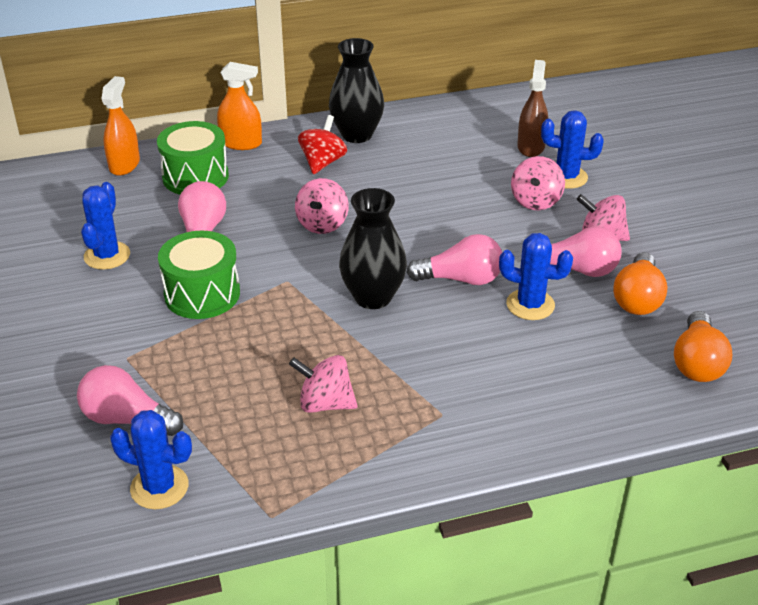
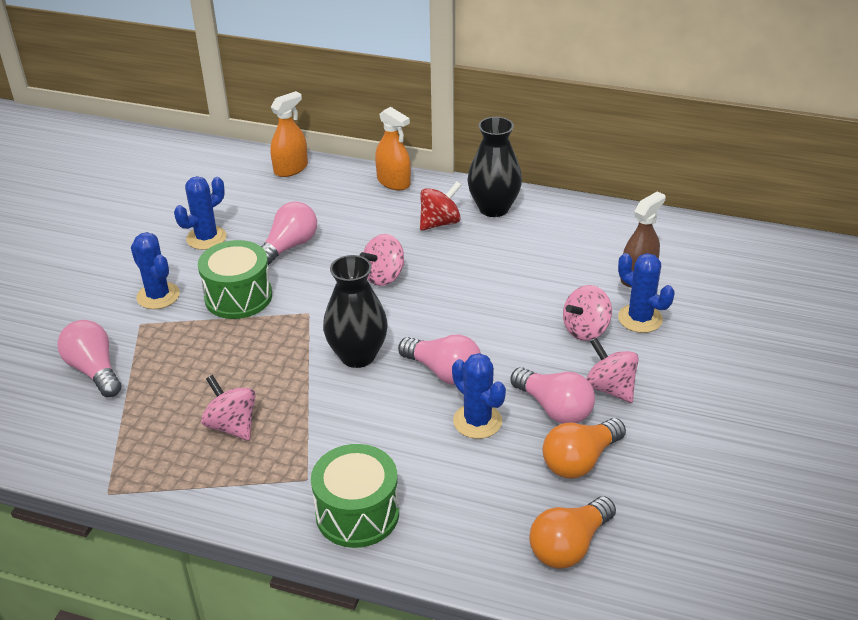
camera: 35 degrees right, 0 degrees up
(159, 487) = (63, 431): blue cactus -> blue cactus (158, 296)
(195, 177) = (331, 198): green drum -> green drum (357, 513)

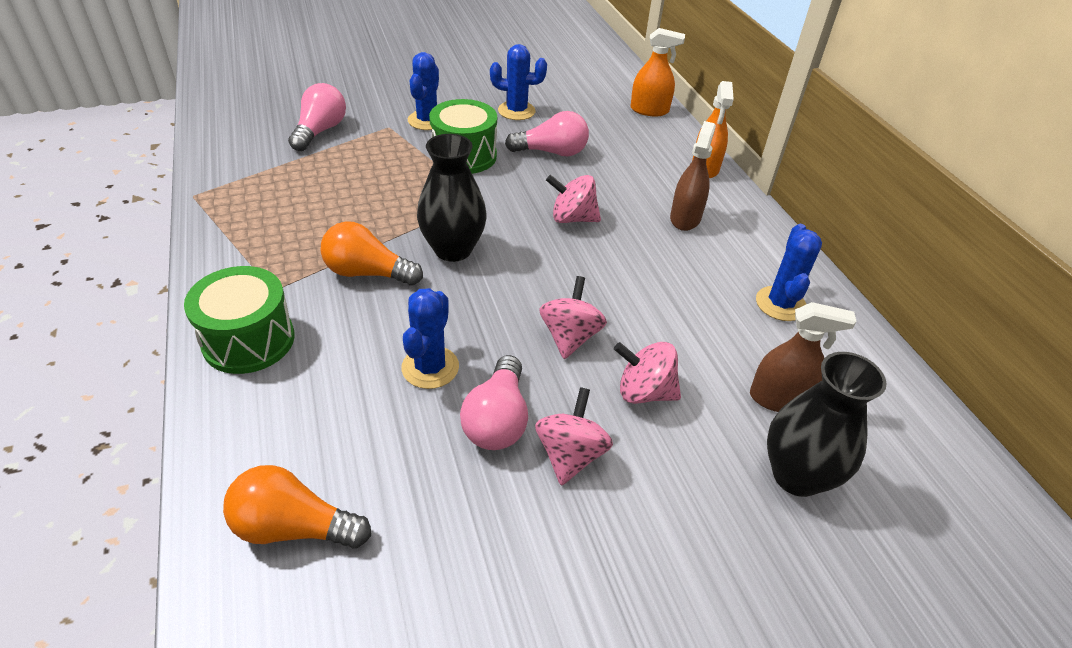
camera: 50 degrees right, 5 degrees up
(232, 426) = (309, 220): pink spinning top -> pink spinning top (570, 337)
(440, 223) = (685, 218): red spinning top -> brown spray bottle
(443, 372) = (480, 313): pink light bulb -> none
(494, 208) = (750, 242): black vase -> black vase (796, 475)
(580, 460) = (433, 478): orange light bulb -> orange light bulb (368, 273)
(640, 318) = (711, 432): blue cactus -> blue cactus (780, 304)

